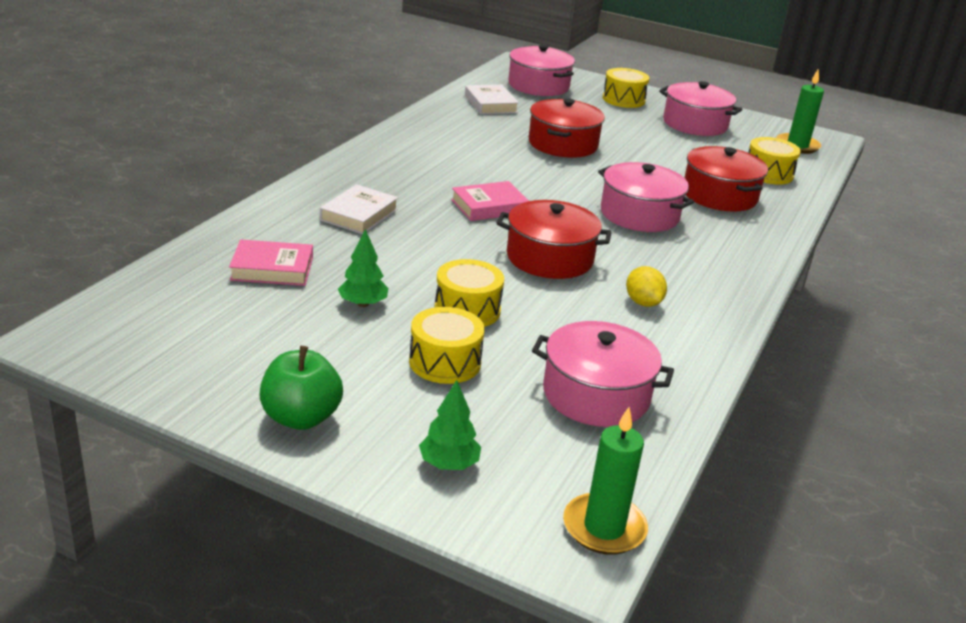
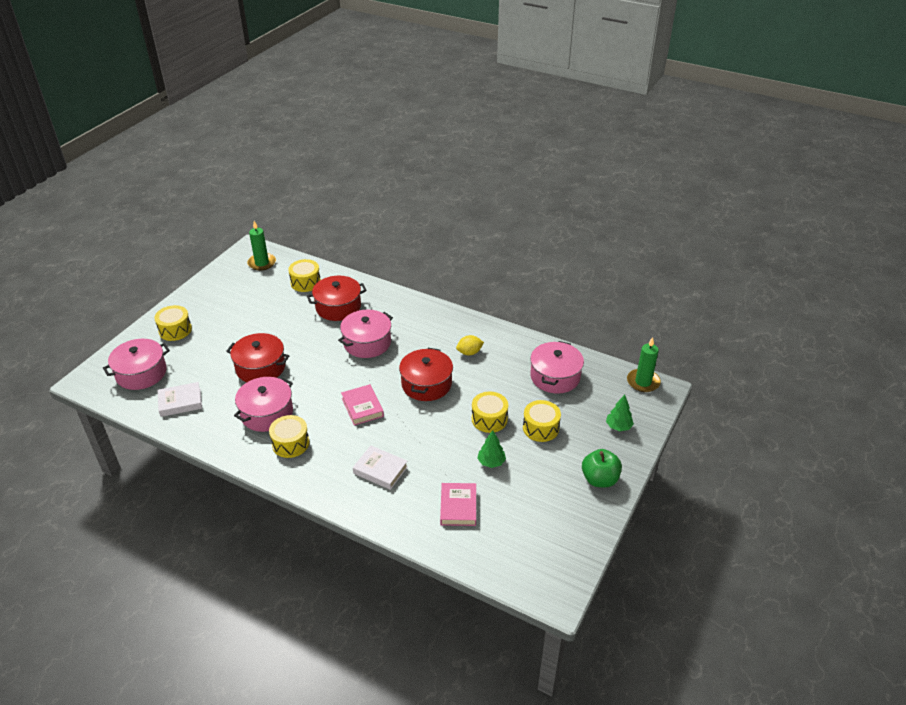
camera: 85 degrees left, 10 degrees up
(416, 160) = (290, 443): none -> yellow drum
(695, 124) = (224, 301): pink pot -> pink pot (267, 413)

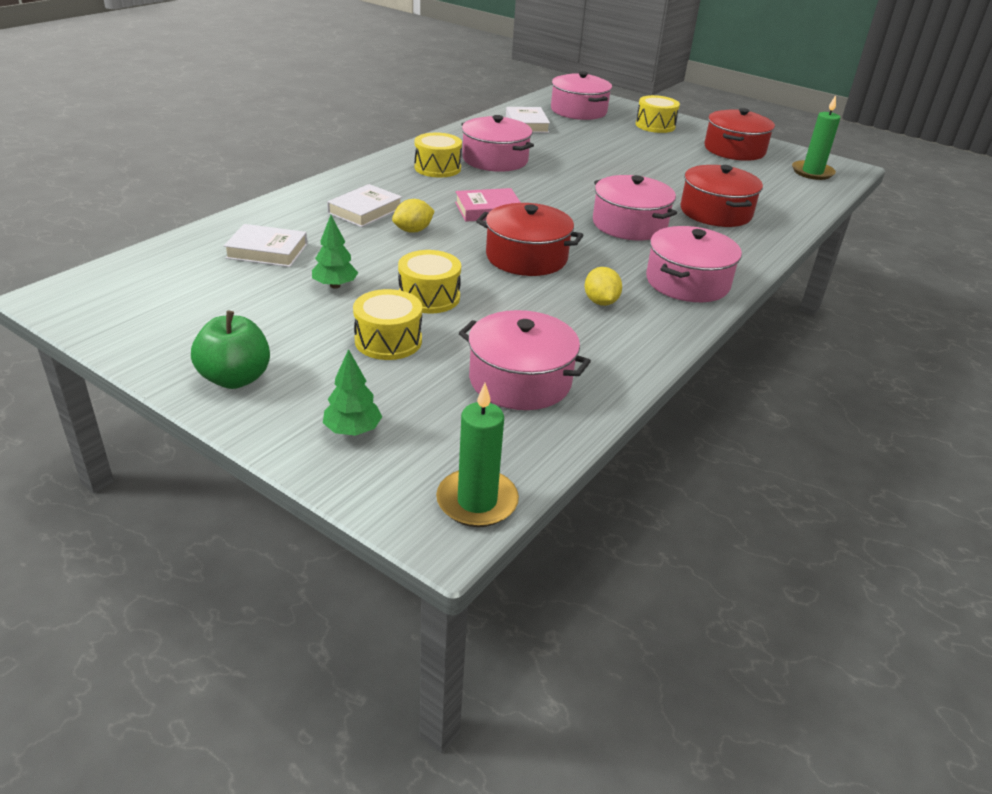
camera: 95 degrees right, 5 degrees down
(260, 367) = (580, 161): red pot -> red pot (734, 150)
(305, 282) = (773, 195): yellow drum -> none
(405, 440) = (413, 230): none -> yellow lemon
(435, 321) = (687, 282): none -> pink pot
(458, 507) = (267, 251): pink book -> white book

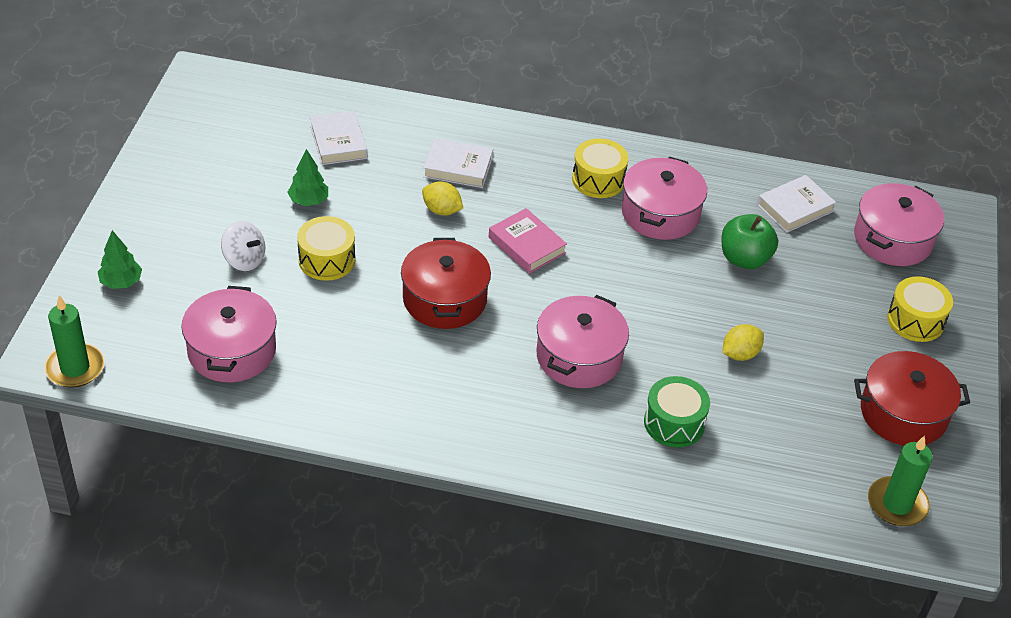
camera: 65 degrees right, 10 degrees up
(235, 378) = (150, 203): green apple -> green apple (744, 259)
(388, 341) = (244, 260): yellow drum -> white spinning top
(600, 302) = (392, 370): yellow lemon -> yellow lemon (740, 354)
(687, 282) = (477, 426): pink pot -> none
(715, 212) = (674, 423): red pot -> green drum

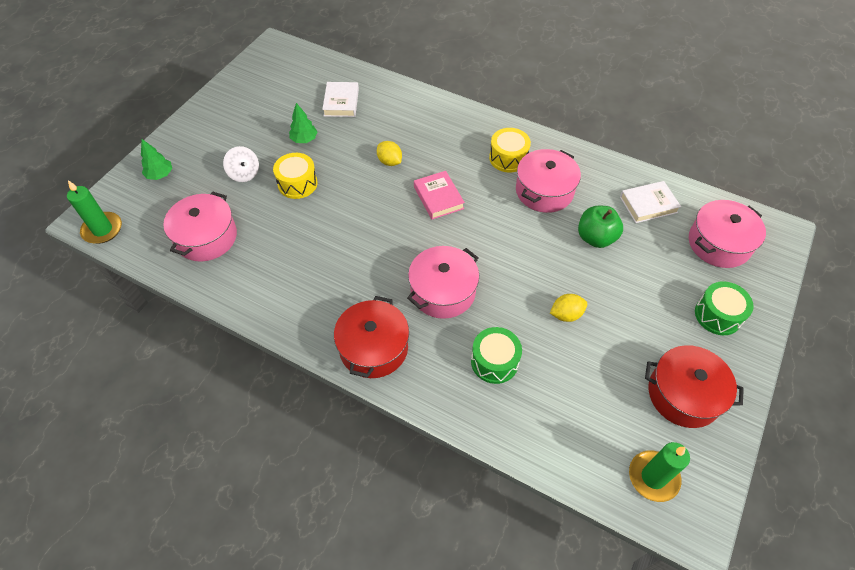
camera: 20 degrees right, 10 degrees up
(445, 299) = (365, 227): red pot -> red pot (373, 348)
(458, 167) = (413, 133): white book -> none
(915, 320) = (718, 315): yellow drum -> green drum

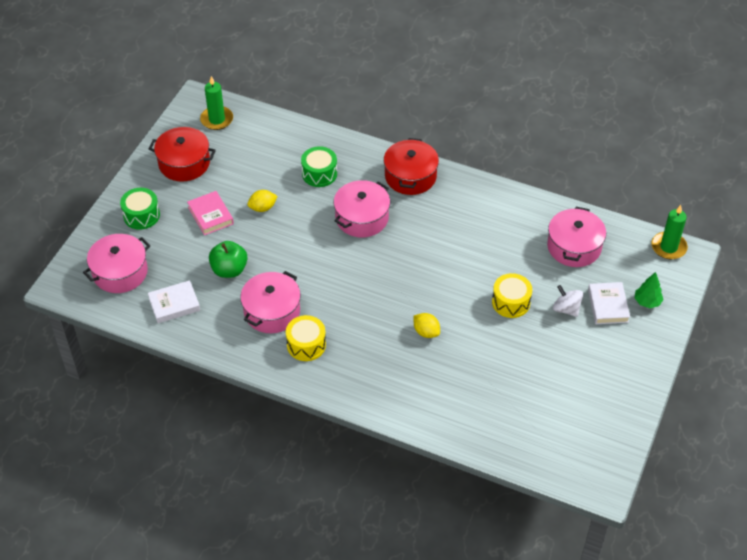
camera: 175 degrees right, 5 degrees down
(304, 140) = (520, 351): green tree -> none
(341, 102) = (494, 402): white book -> white book (608, 306)
(438, 198) = (373, 297): pink book -> pink book (210, 215)

